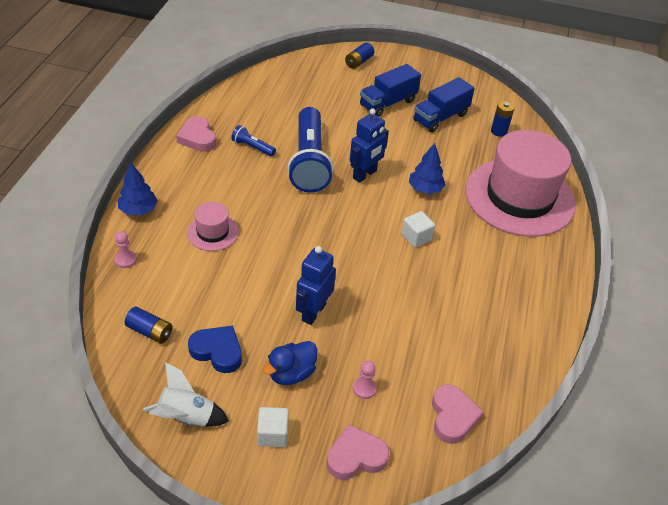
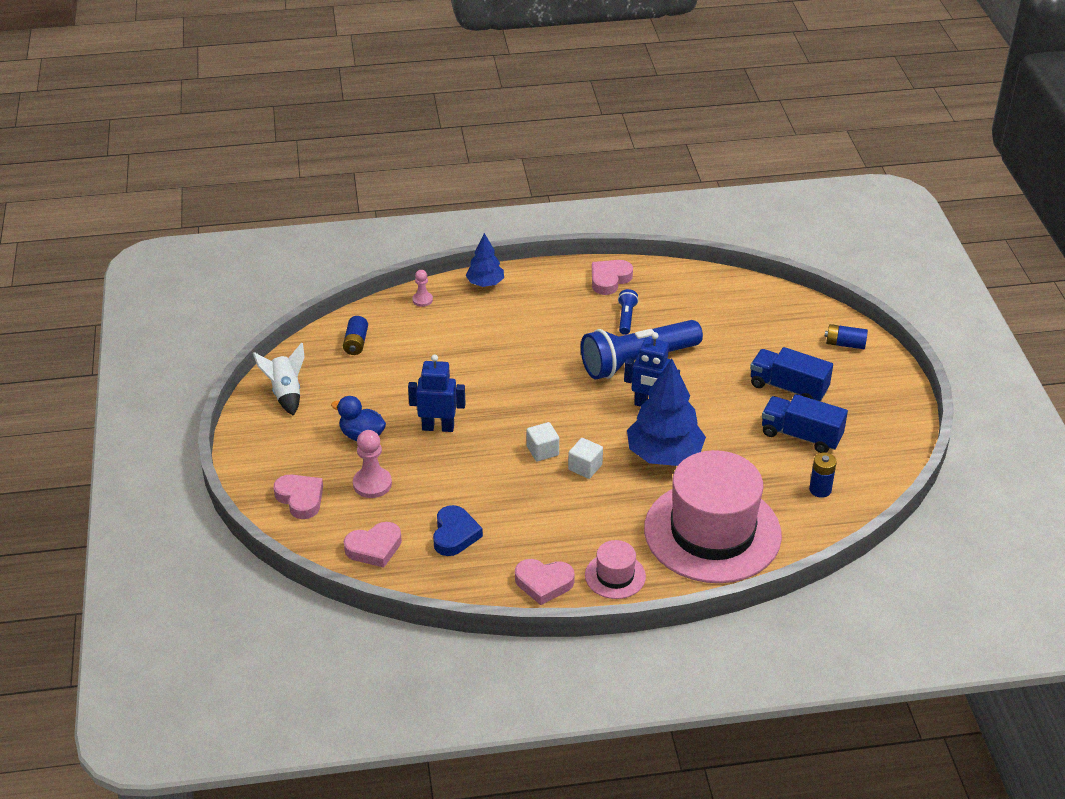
camera: 70 degrees right, 5 degrees down
(212, 232) = (491, 335): pink hat -> pink hat (615, 576)
(217, 351) = (359, 386): blue heart -> blue heart (455, 534)
(272, 434) = (296, 445): white cube -> white cube (542, 451)
(364, 388) = (372, 484): pink pawn -> pink pawn, size x1.68
(425, 189) = (664, 455): blue tree -> blue tree, size x1.80
(540, 312) = (544, 583): none -> pink heart

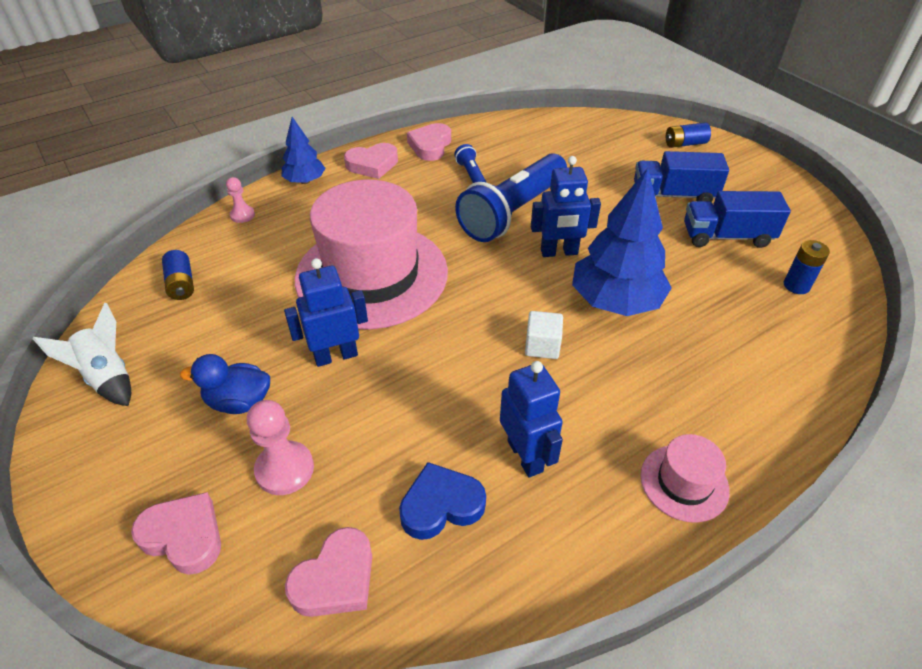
camera: 25 degrees left, 5 degrees up
(455, 534) = (441, 505): blue heart -> blue heart turned 90 degrees counterclockwise
(524, 527) = (525, 456): none -> blue robot
(542, 451) = (480, 342): white cube -> none
(544, 583) = (606, 535): pink heart -> pink heart (372, 165)
(712, 532) = (740, 375): pink hat -> pink hat (372, 275)

